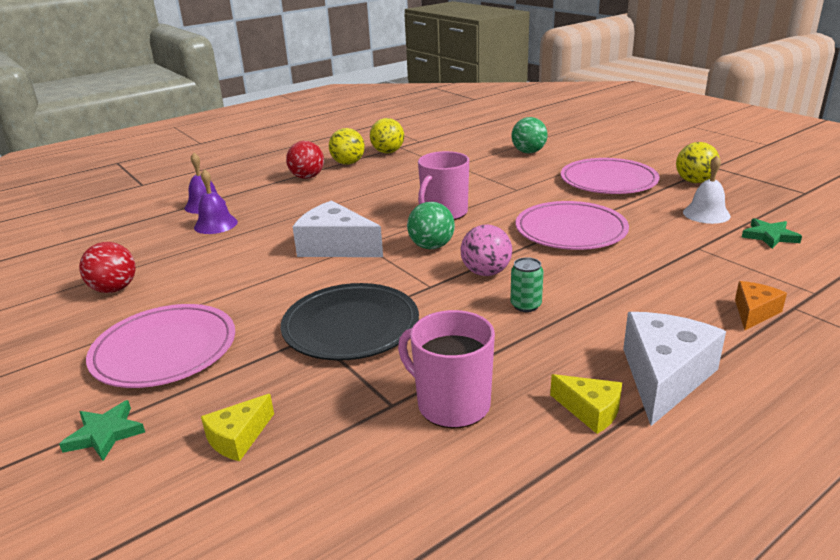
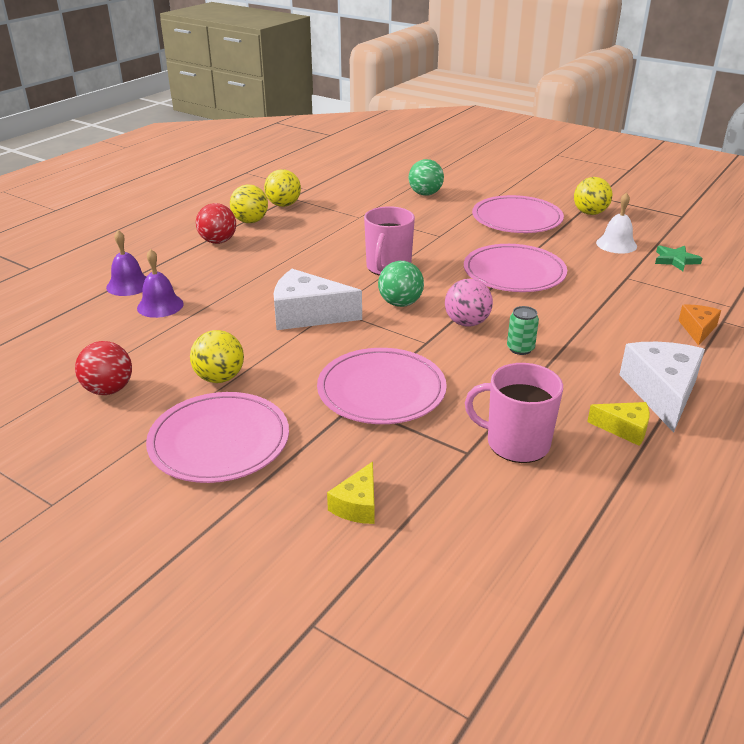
camera: 20 degrees left, 5 degrees up
(105, 434) = (229, 526): green star -> none
(213, 292) = (219, 378): none -> yellow ball
(351, 326) = (381, 390): black plate -> pink plate

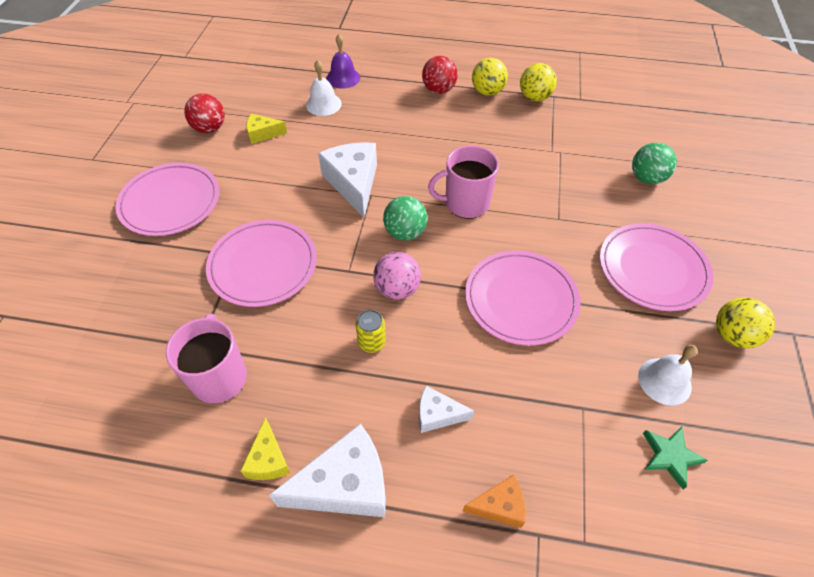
camera: 65 degrees right, 20 degrees up
(160, 305) = (323, 104): purple bell -> white bell
(219, 378) = (243, 172): yellow ball -> none
(357, 505) = (118, 299): yellow cheese -> yellow cheese (263, 134)
(520, 349) = (372, 342): green can -> yellow can
(609, 335) = (437, 414): none -> white cheese

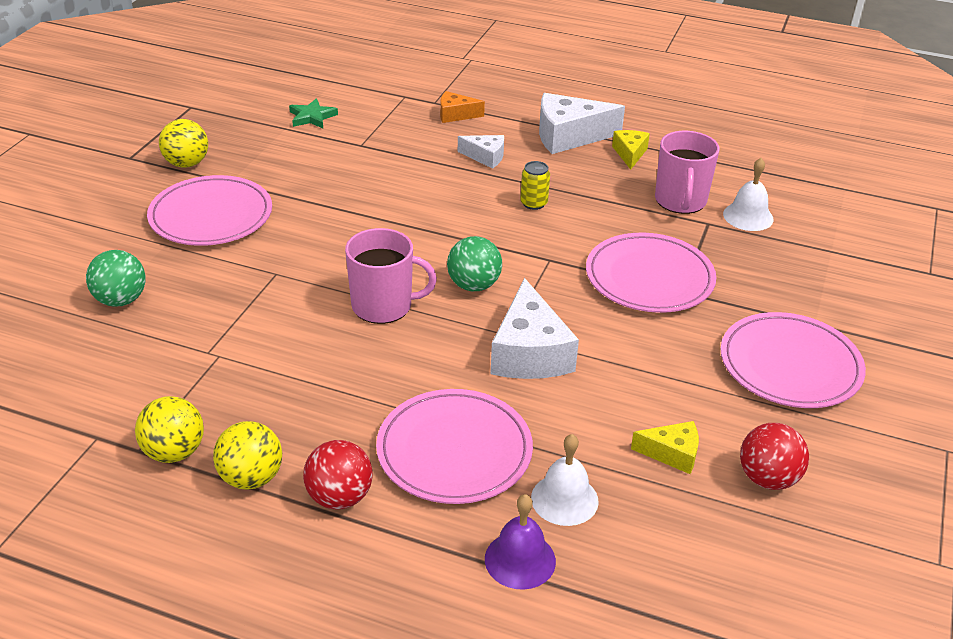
camera: 170 degrees left, 15 degrees down
(397, 289) = (498, 237): pink ball -> none
(521, 299) = (370, 212): pink plate -> pink plate (454, 450)
(664, 381) = (278, 148): white bell -> white bell (748, 216)

